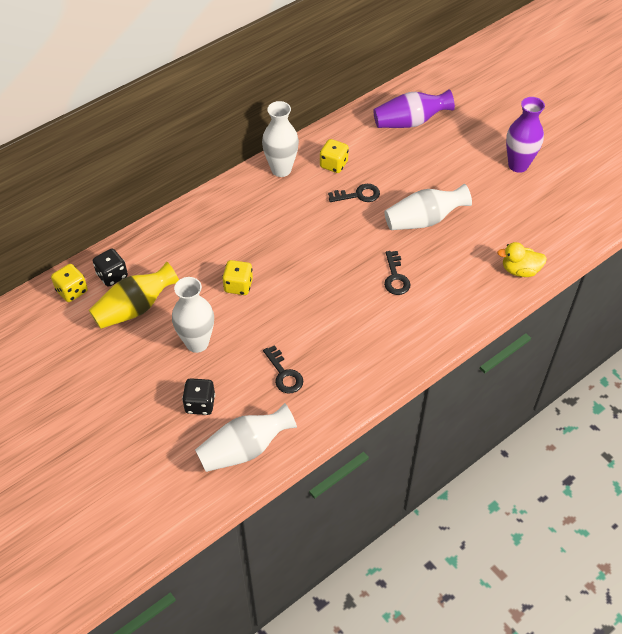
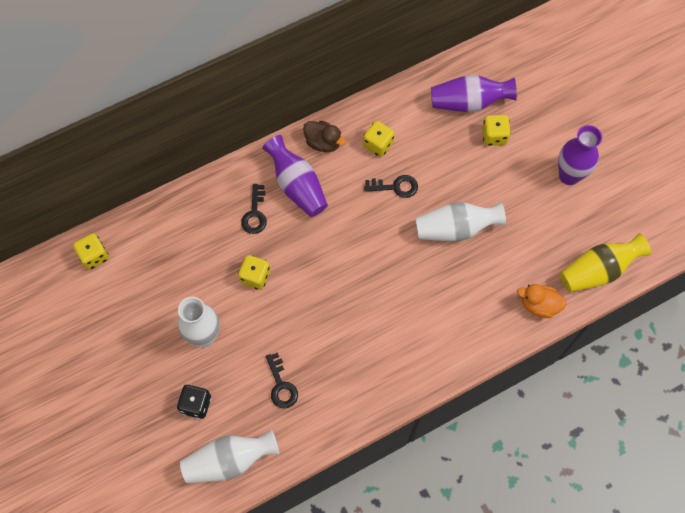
camera: 10 degrees right, 15 degrees up
(112, 275) = (135, 244): black dice -> none
(135, 308) = (151, 286): yellow vase -> yellow vase (598, 270)
(263, 206) = (297, 185): none -> purple vase
(281, 170) = (323, 142): white vase -> brown duck
(395, 277) = (412, 292): black key -> black key (255, 213)
(440, 144) = (494, 136): none -> yellow dice
(520, 270) = (539, 305): yellow duck -> orange duck

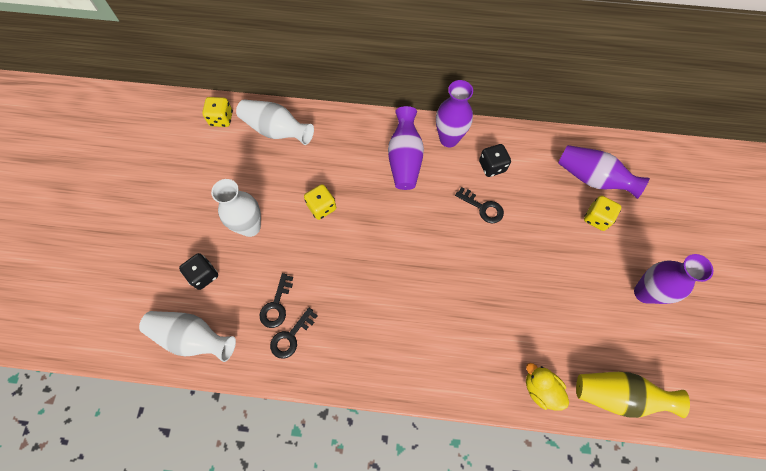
camera: 35 degrees right, 0 degrees up
(255, 213) = (357, 160): black key -> black key (291, 336)
(323, 142) = (449, 139): brown duck -> purple vase
(378, 144) = (492, 166): yellow dice -> black dice
(455, 229) = (510, 273): white vase -> white vase (276, 130)
(539, 305) = (540, 389): orange duck -> yellow duck

